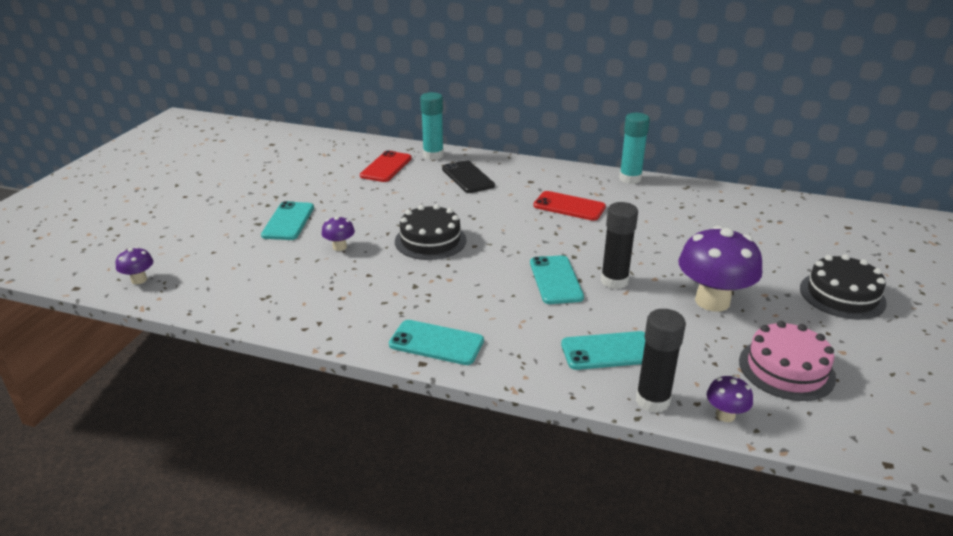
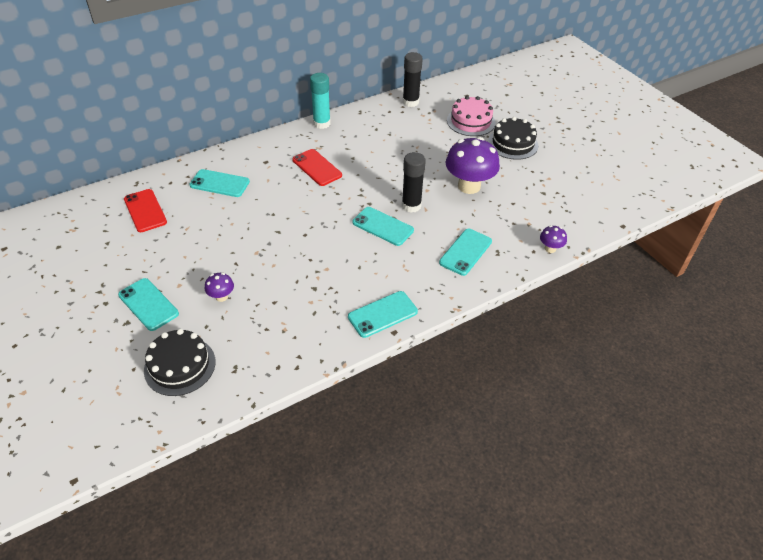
camera: 50 degrees left, 15 degrees up
(139, 280) = (116, 433): purple mushroom -> none
(430, 240) = (273, 250): black cake -> black cake (180, 366)
(433, 155) = (165, 179): turquoise glue stick -> none
(468, 177) = (219, 183): black phone -> turquoise phone
(569, 206) = (317, 167): red phone -> red phone turned 75 degrees clockwise
(652, 400) = (517, 264): black glue stick -> black glue stick (410, 102)
(786, 369) = (541, 204): pink cake -> pink cake (471, 121)

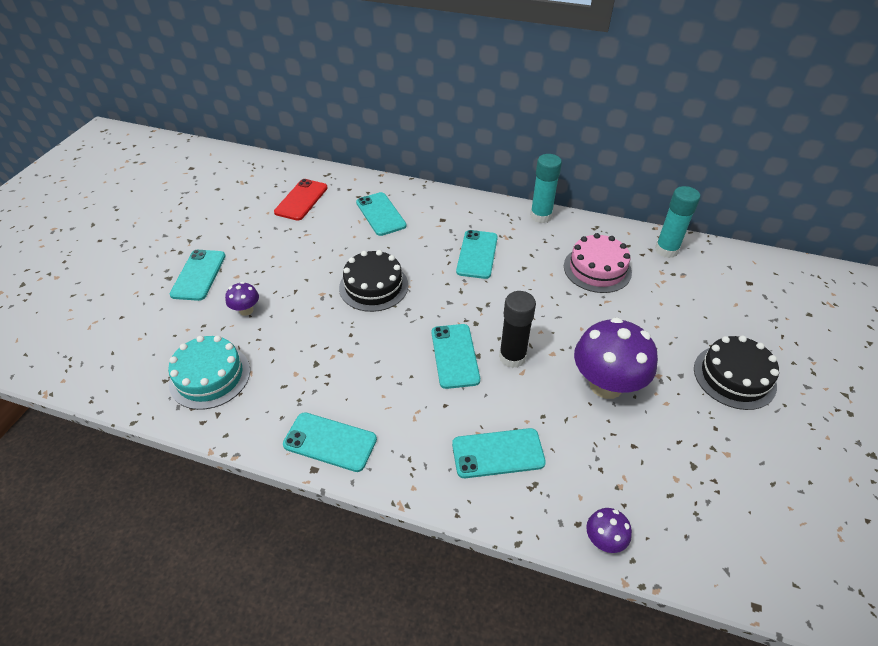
camera: 50 degrees right, 0 degrees up
(180, 366) = (144, 341): black cake -> black cake (373, 286)
(261, 345) = (210, 376): none -> turquoise cake
(317, 167) = (477, 254): red phone -> turquoise phone
(410, 102) = (666, 250): black glue stick -> turquoise glue stick
(471, 121) = (712, 315): pink cake -> pink cake (597, 269)

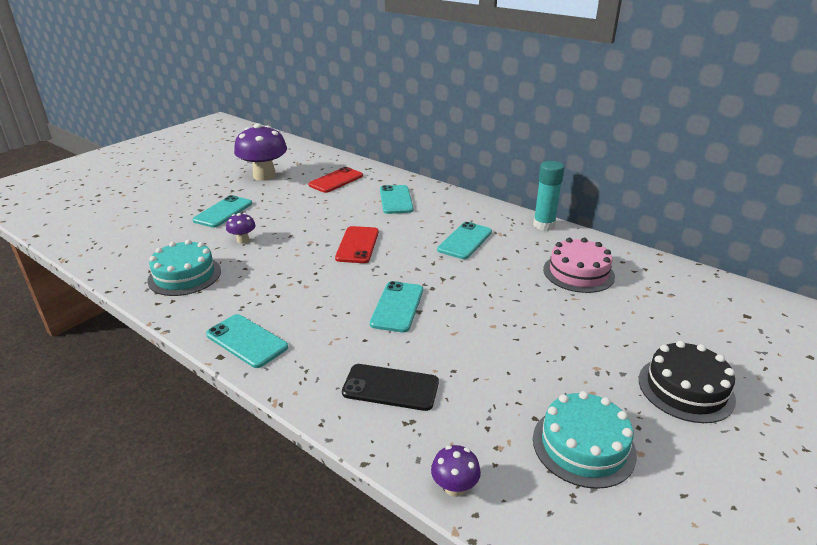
camera: 20 degrees right, 15 degrees down
(373, 286) = (357, 245): black cake -> red phone
(498, 453) = (390, 387): turquoise phone -> black phone
(512, 357) = (451, 319): black glue stick -> none
(606, 385) = (534, 362): purple mushroom -> purple mushroom (264, 176)
(666, 250) = (662, 272): turquoise glue stick -> none
(683, 461) = (583, 446): none -> turquoise cake

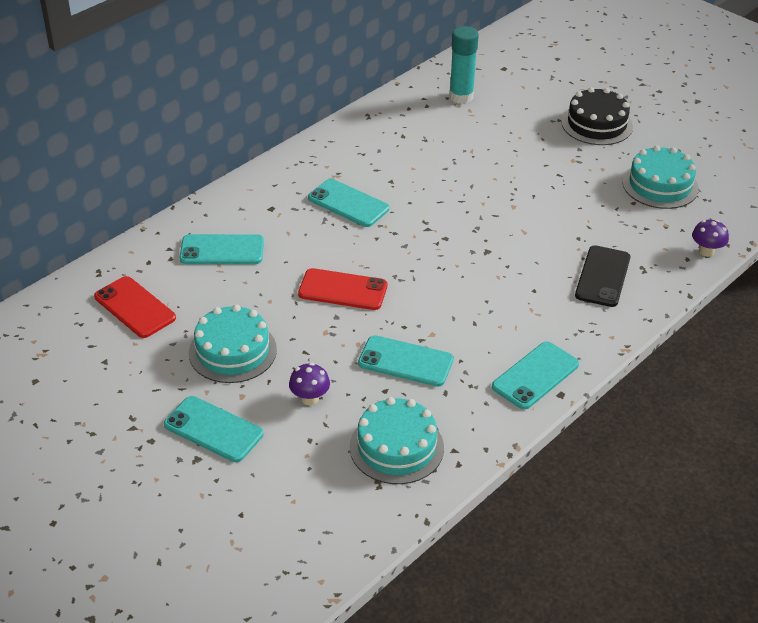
camera: 85 degrees left, 10 degrees up
(264, 176) = (85, 392): purple mushroom -> none
(293, 211) = (232, 351): none -> turquoise cake
(397, 307) = (479, 265): turquoise phone -> turquoise phone (405, 361)
(544, 225) = (322, 141): turquoise glue stick -> turquoise glue stick (461, 97)
(578, 273) = (427, 139): pink cake -> none

